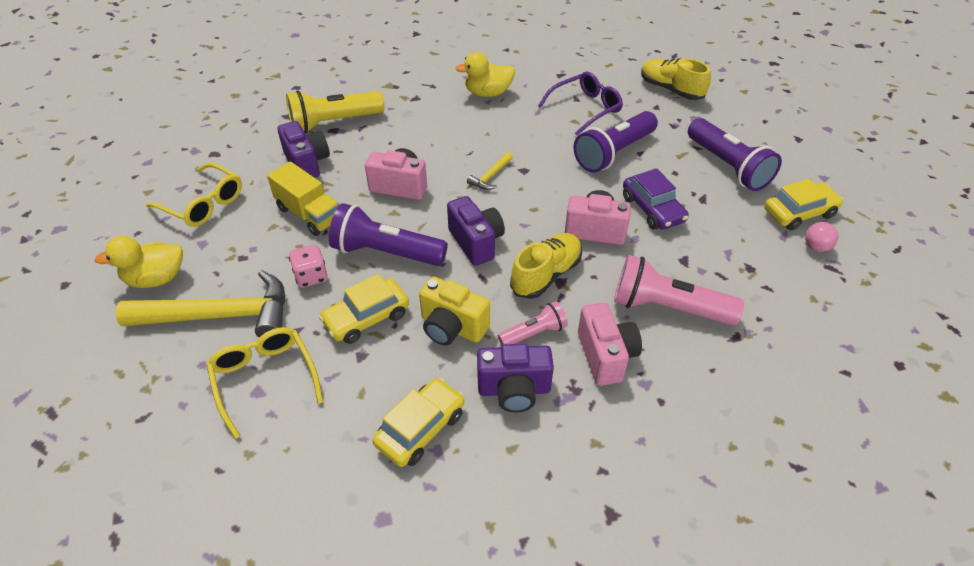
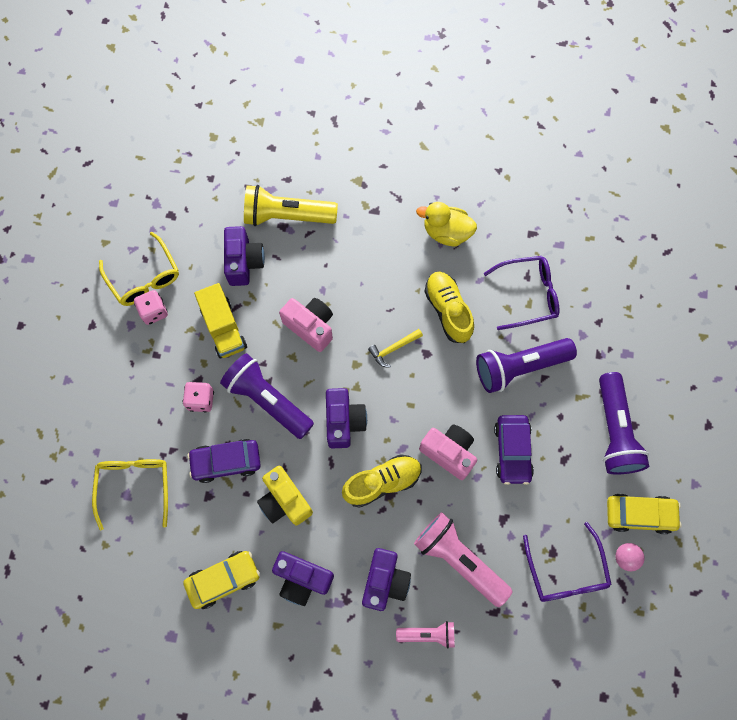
camera: 25 degrees right, 25 degrees up
(156, 278) = (86, 349): yellow duck -> none
(221, 315) = (122, 410): yellow hammer -> none
(225, 225) = (154, 311): none -> pink dice
(366, 318) = (226, 462): yellow car -> purple car
(534, 333) = (343, 535): pink flashlight -> pink flashlight (428, 634)
(605, 356) = (384, 581): pink camera -> purple camera
(671, 90) = (629, 303): yellow shoe -> yellow shoe (448, 311)
(774, 278) = (566, 572): none -> purple glasses

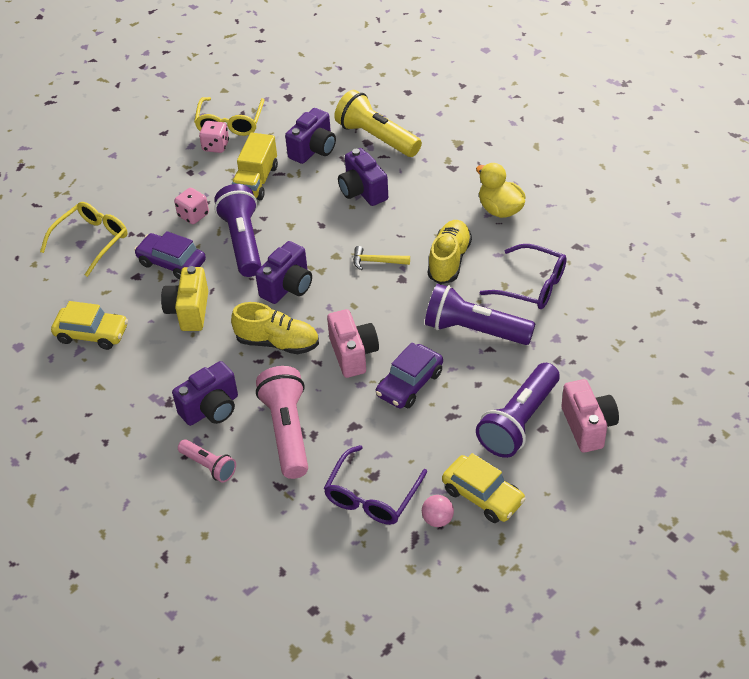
camera: 40 degrees right, 25 degrees down
(302, 579) = (150, 368): purple camera -> purple camera (362, 191)
(310, 326) = (324, 214): pink camera -> pink camera (588, 426)

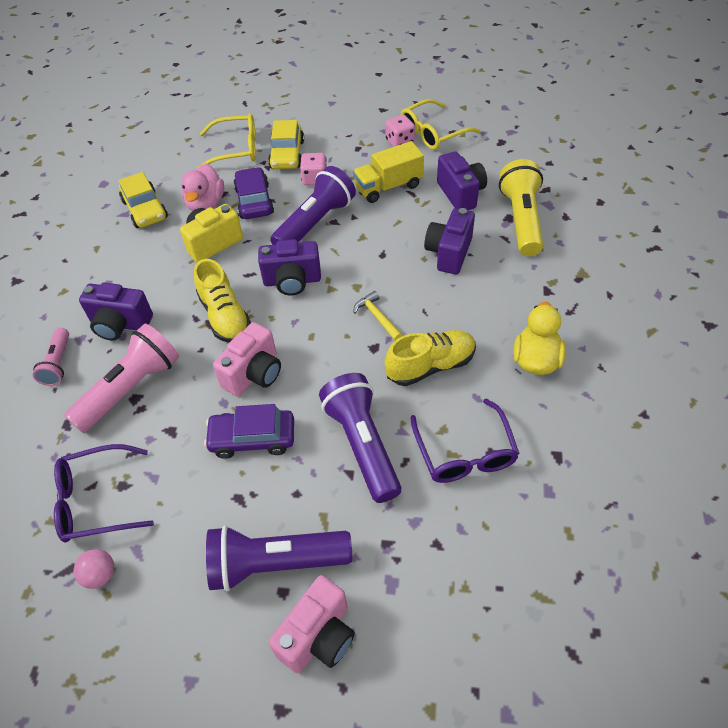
camera: 50 degrees right, 5 degrees up
(136, 293) = (206, 204): none -> pink duck
(313, 150) = (461, 194): purple camera -> purple camera turned 105 degrees counterclockwise
(483, 495) = (155, 595): yellow car -> yellow car (287, 154)

